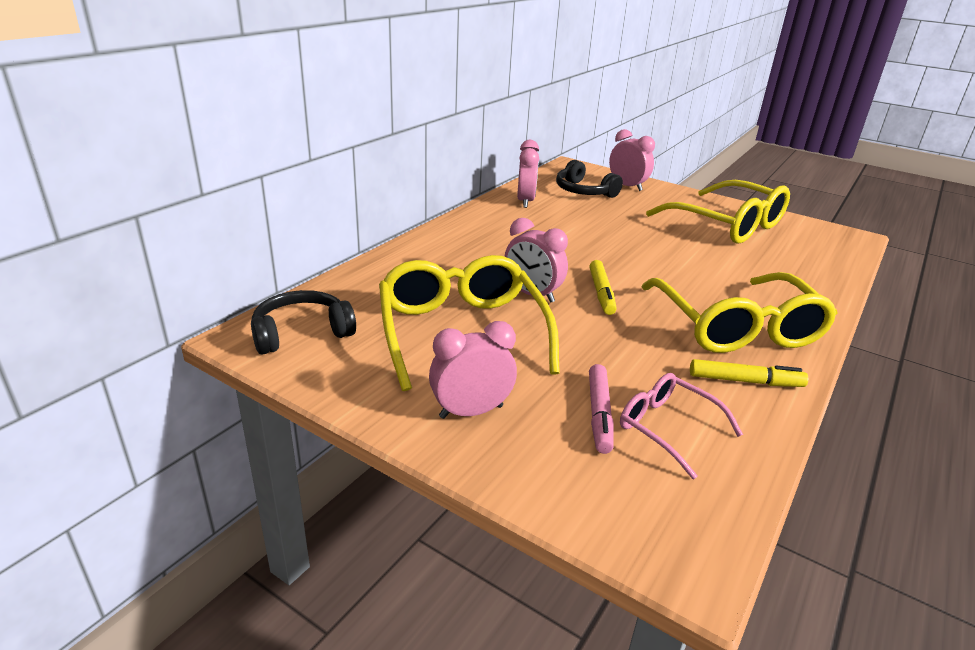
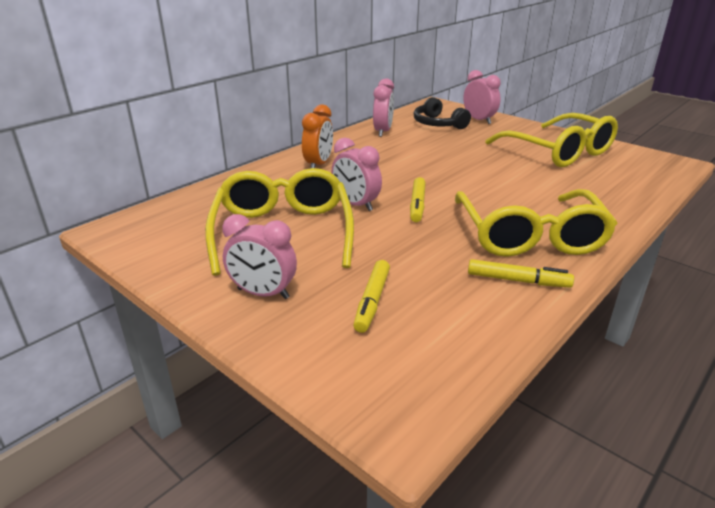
camera: 10 degrees right, 0 degrees up
(301, 332) = (153, 228): black headphones -> none
(468, 244) = (319, 164): none -> orange clock
(471, 411) = (263, 294): pink clock -> pink clock turned 150 degrees counterclockwise
(599, 414) = (372, 301): pink marker -> yellow marker
(667, 428) = (428, 315): pink glasses -> none

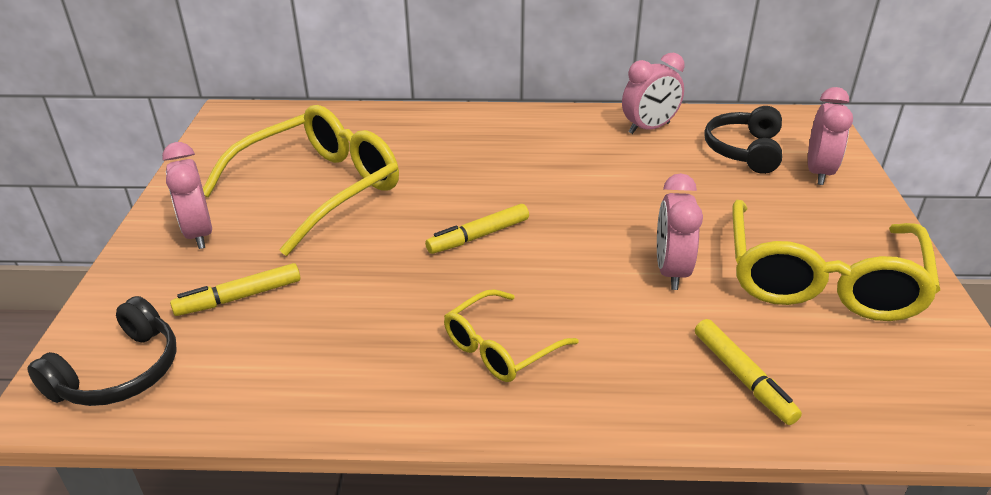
camera: 50 degrees right, 5 degrees up
(319, 164) = (493, 135): orange clock -> none
(356, 205) = (427, 200): pink clock -> pink clock (671, 271)
(402, 380) = (120, 373): none -> black headphones
(518, 280) = (375, 378): yellow marker -> yellow marker (743, 377)
(529, 236) = (500, 348): yellow glasses -> yellow glasses, size x0.53

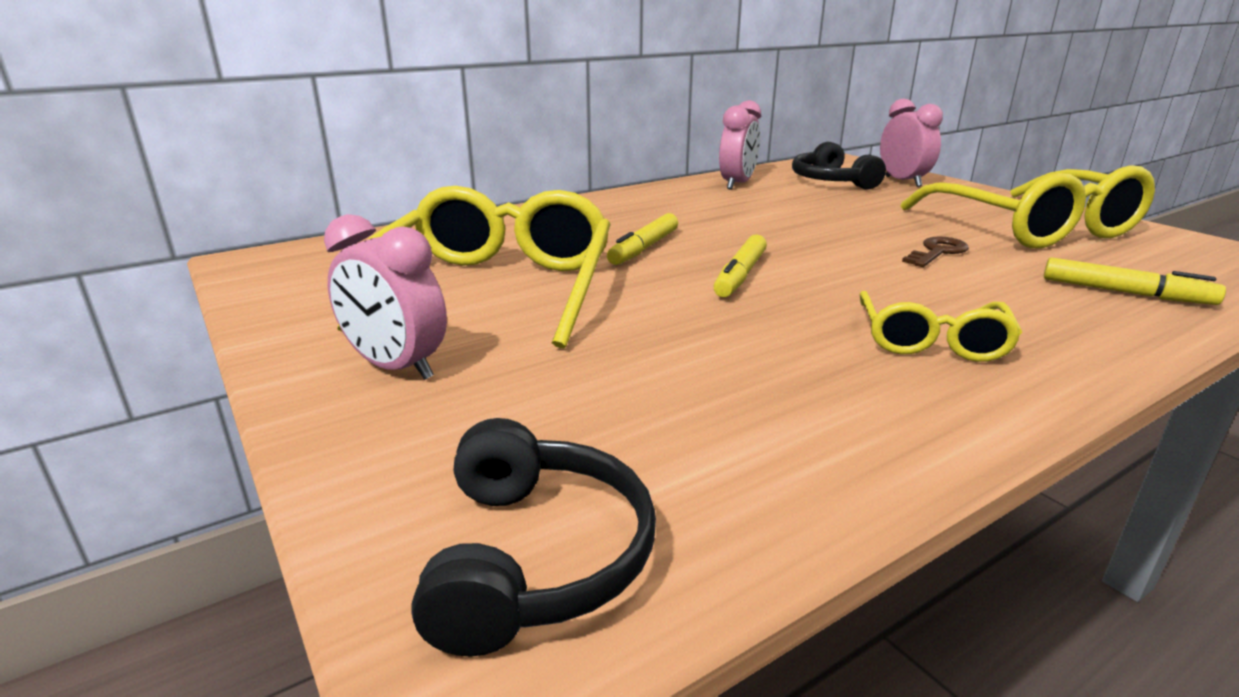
camera: 35 degrees left, 10 degrees down
(239, 297) = (572, 404): yellow marker -> yellow marker (644, 248)
(671, 271) = (937, 252): pink clock -> brown key

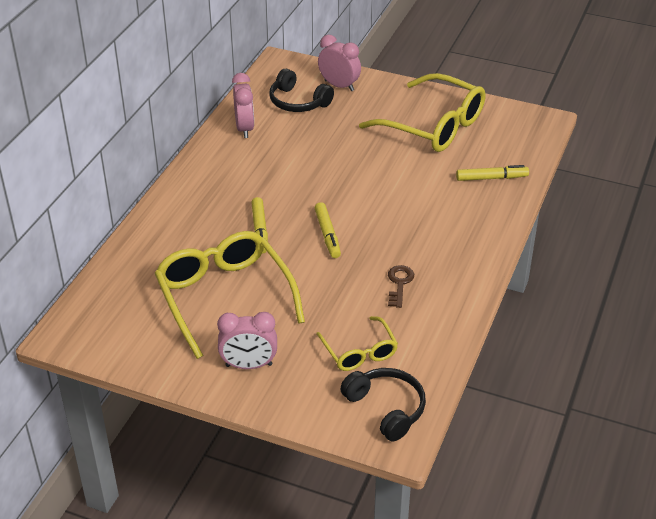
camera: 35 degrees left, 15 degrees up
(931, 340) = (435, 250): yellow glasses -> yellow glasses (359, 352)
(937, 252) = (401, 172): brown key -> brown key (399, 283)

